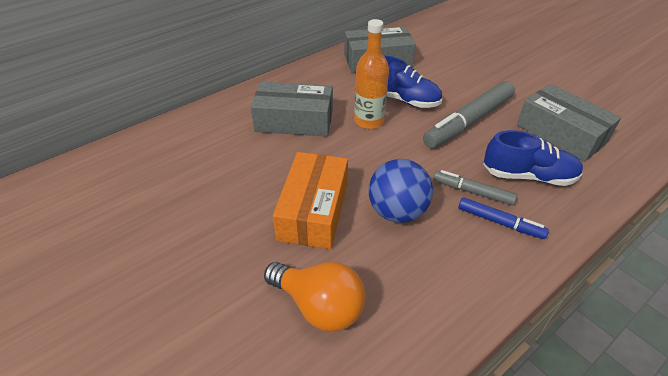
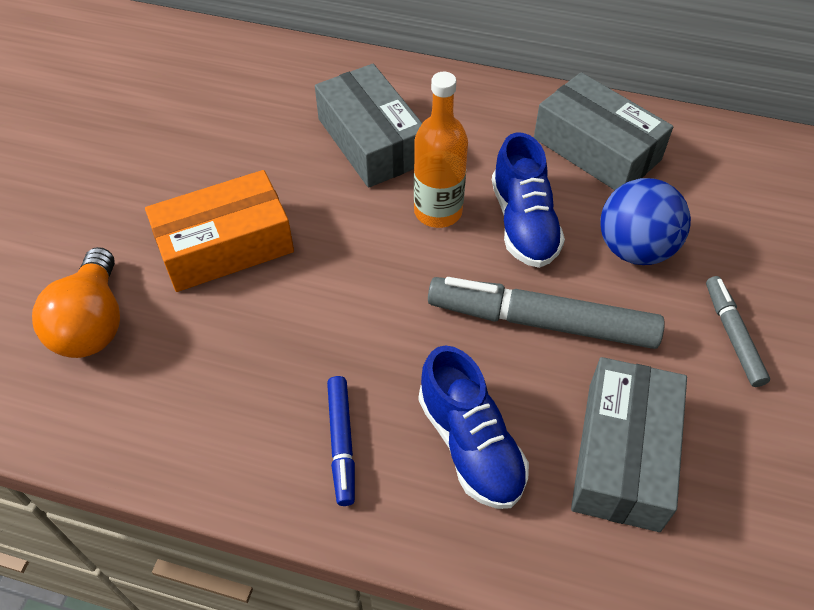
camera: 55 degrees right, 10 degrees up
(397, 212) = (281, 324): blue ball -> blue ball (635, 248)
(472, 192) = (381, 389): grey marker -> grey marker (732, 335)

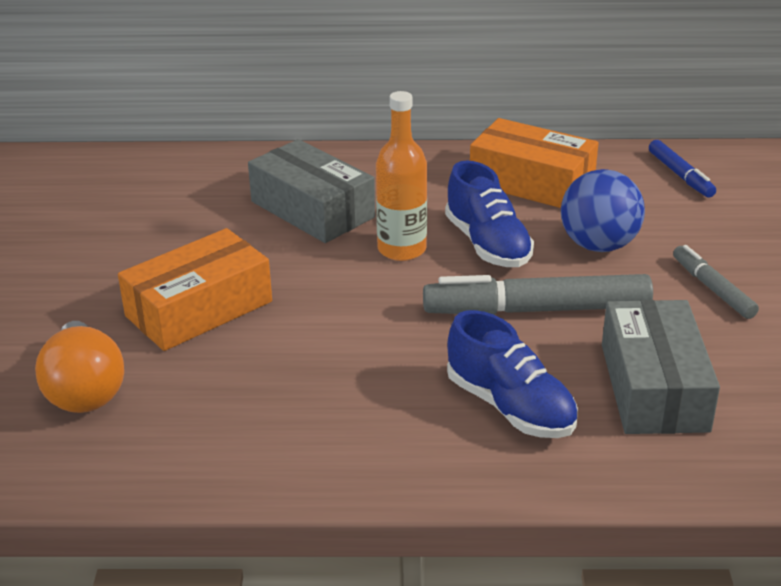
camera: 15 degrees left, 20 degrees down
(341, 443) = (385, 430): blue marker -> blue marker (680, 175)
(597, 149) = (532, 182): grey box -> orange box

